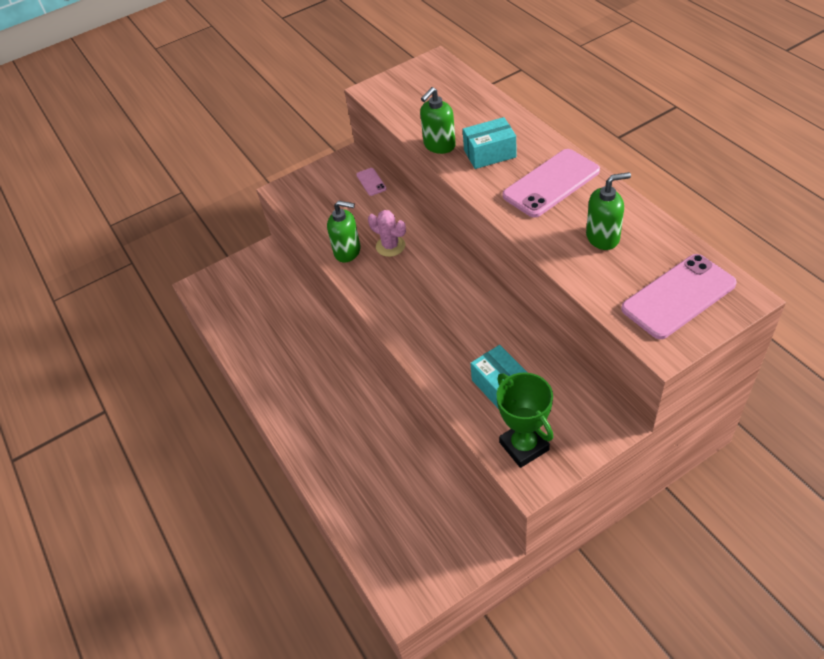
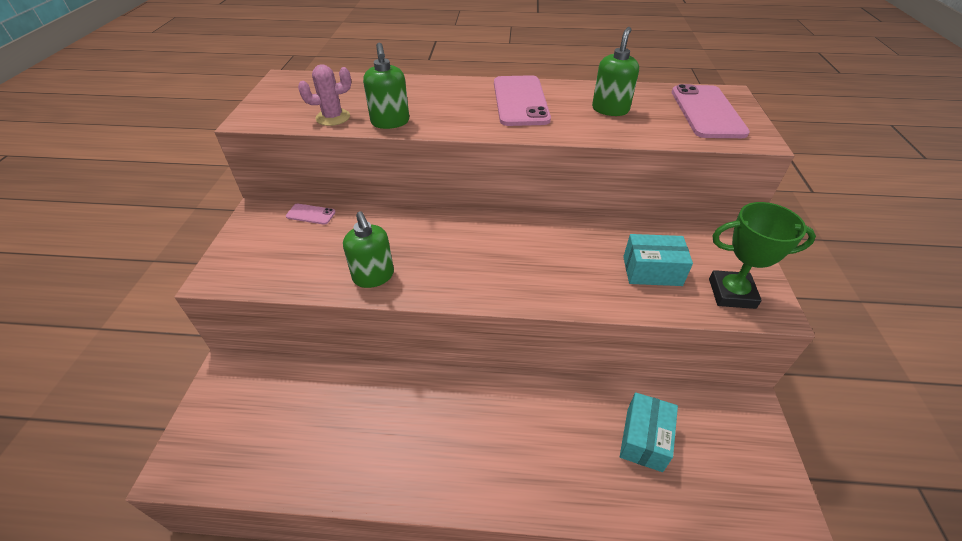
camera: 60 degrees left, 5 degrees down
(347, 251) = (373, 276): green soap dispenser -> green soap dispenser turned 105 degrees clockwise
(390, 246) = (408, 246): pink cactus -> pink cactus (333, 117)
(489, 153) = (442, 107): turquoise box -> turquoise box (644, 439)

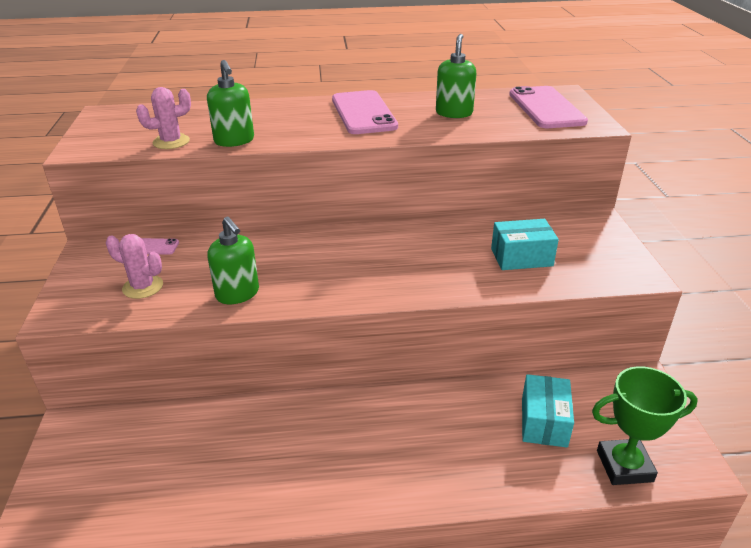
camera: 10 degrees left, 10 degrees down
(293, 257) = (143, 287): none -> pink cactus
(731, 293) = (600, 267): green trophy -> green trophy (624, 466)

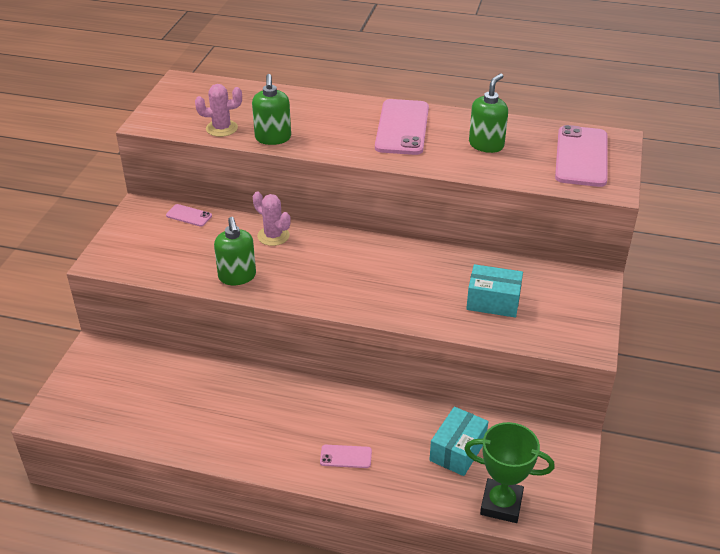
camera: 20 degrees right, 5 degrees up
(143, 287) = (168, 252): pink cactus -> pink cactus (273, 236)
(432, 465) = (346, 457): none -> pink phone

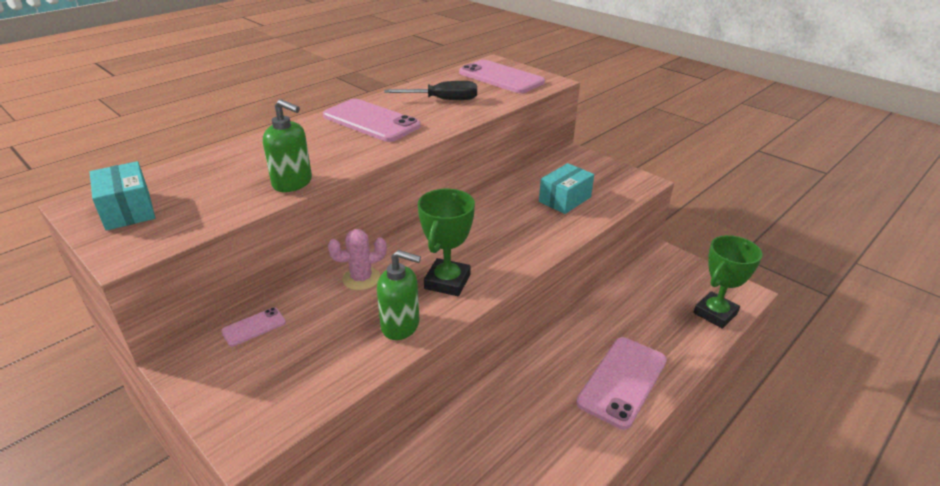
camera: 60 degrees left, 5 degrees down
(221, 128) = (226, 206): pink cactus -> none
(304, 278) = (447, 281): none -> green trophy
(346, 457) = (622, 381): pink phone -> pink phone, size x2.15
(457, 451) = (649, 312): turquoise box -> turquoise box (128, 210)
(486, 145) = (443, 100): green soap dispenser -> black screwdriver

